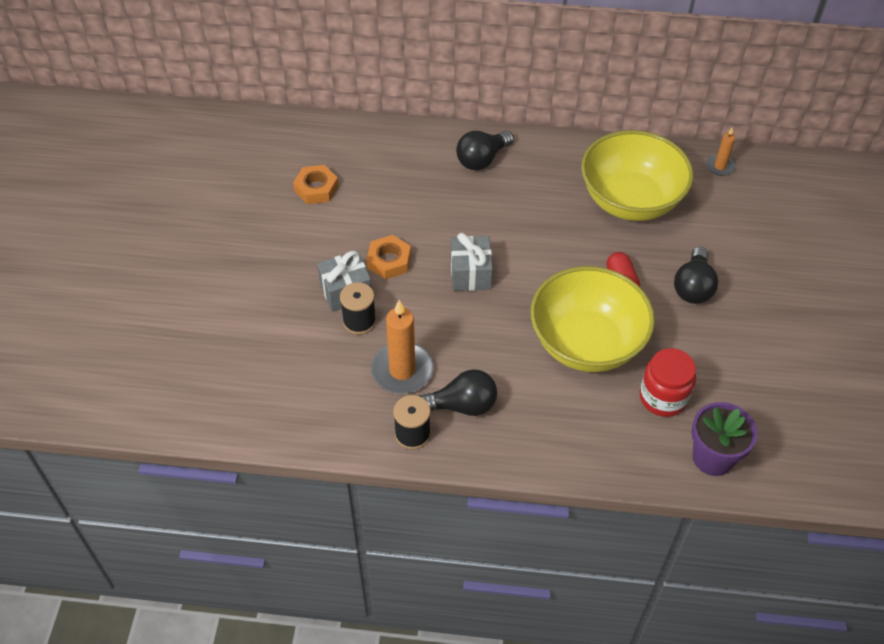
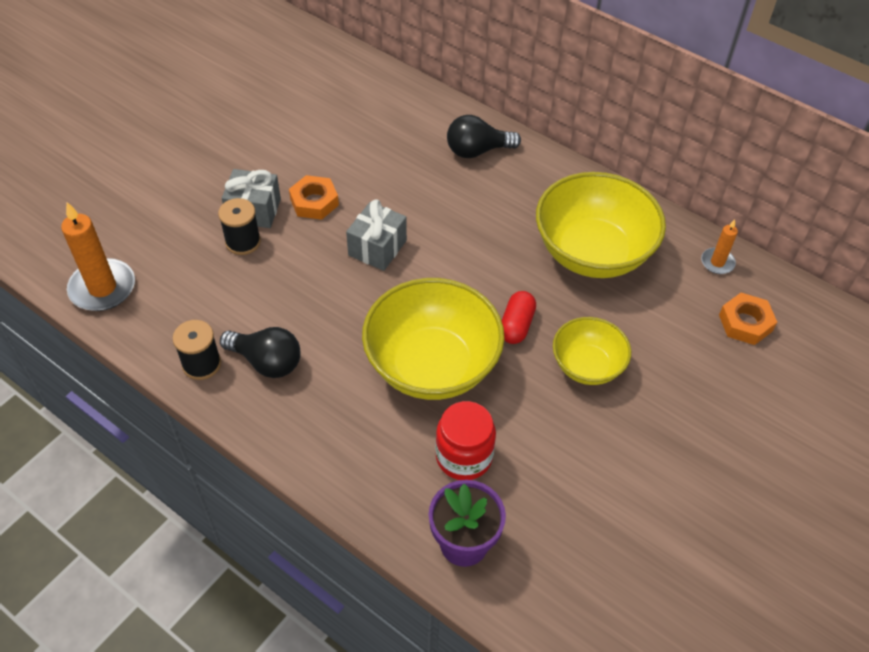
camera: 30 degrees right, 0 degrees up
(316, 188) = (306, 111): orange nut -> orange nut (745, 323)
(402, 370) = (242, 303): orange candle -> orange candle (102, 288)
(693, 287) = (587, 366): black light bulb -> yellow bowl

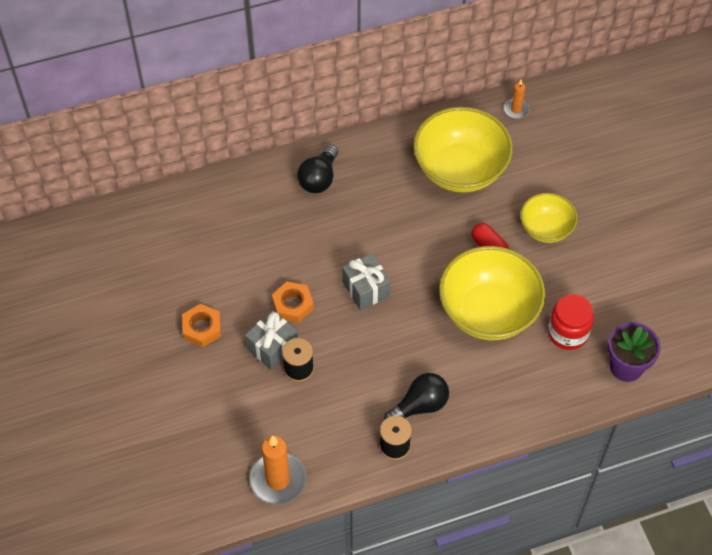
camera: 55 degrees left, 5 degrees up
(745, 323) = (571, 127): orange nut -> orange nut (202, 328)

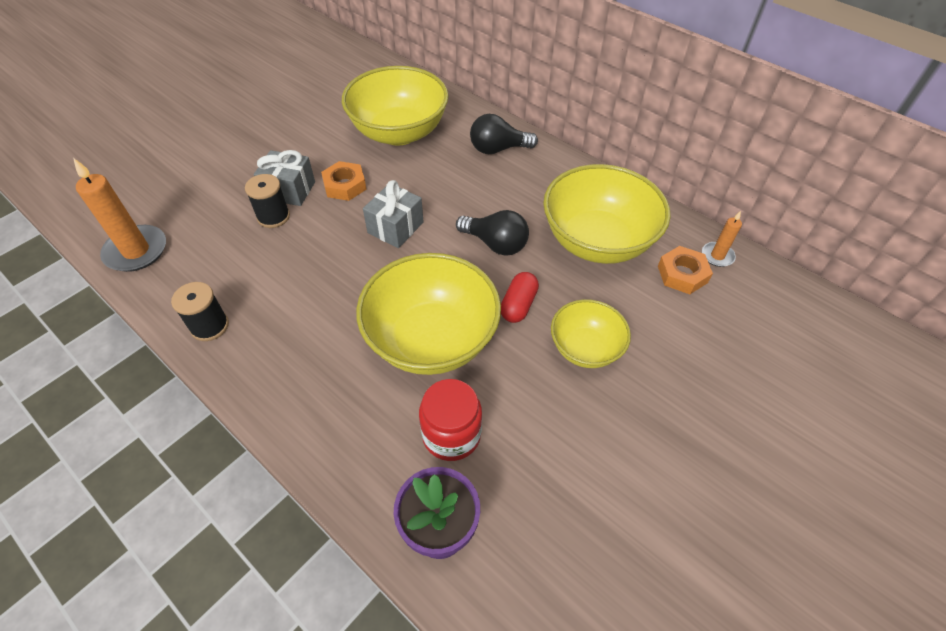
camera: 60 degrees right, 5 degrees down
(202, 328) = (286, 141): orange nut -> orange nut (682, 274)
(248, 238) = (399, 132): none -> yellow bowl
(420, 405) = (272, 327): black light bulb -> black light bulb (495, 244)

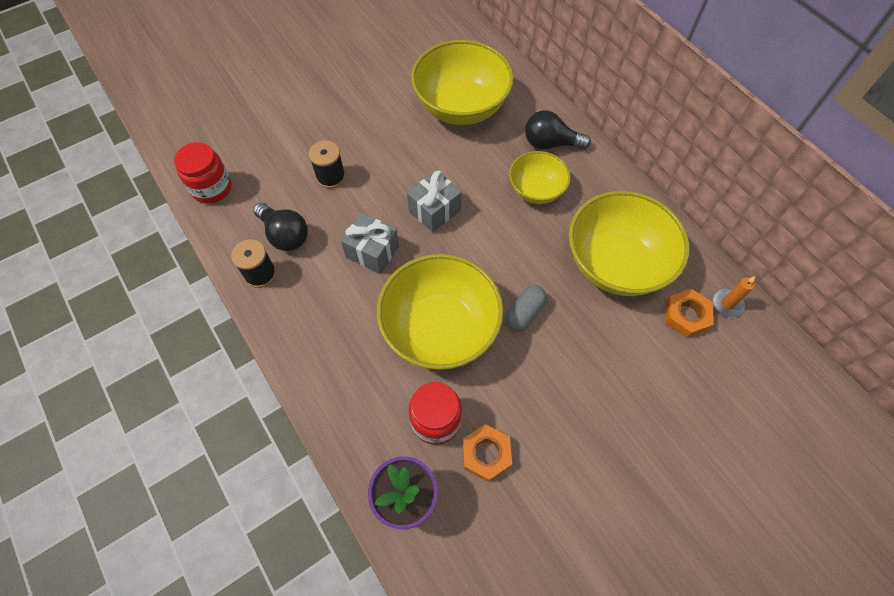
camera: 15 degrees right, 10 degrees up
(136, 251) = (212, 188): orange candle -> red jar
(289, 190) = (349, 152): grey gift -> grey gift (372, 251)
(345, 185) = (399, 156): orange nut -> orange nut (486, 454)
(495, 244) = (520, 246): black light bulb -> black light bulb (285, 235)
(518, 305) = (524, 313): red capsule -> grey capsule
(585, 348) = (572, 369): yellow bowl -> yellow bowl (536, 190)

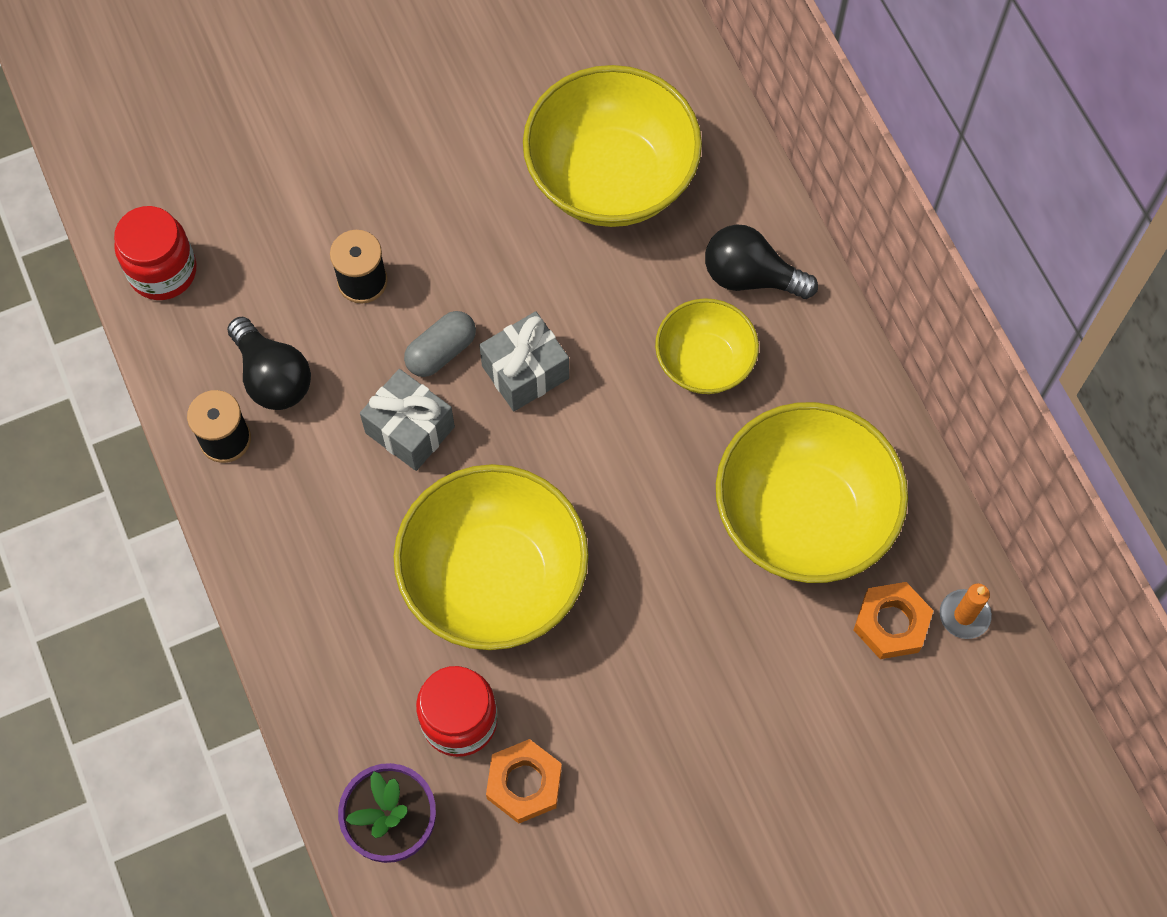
camera: 10 degrees right, 5 degrees up
(524, 313) = (633, 575): grey capsule -> grey capsule (441, 351)

